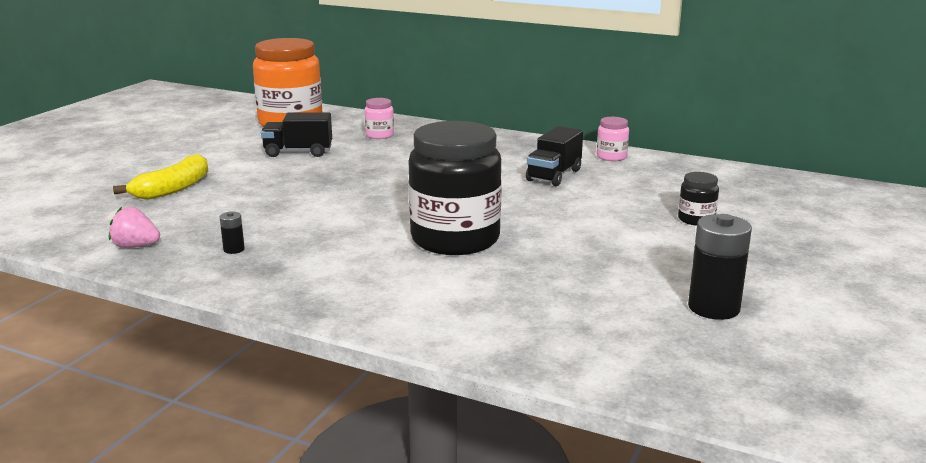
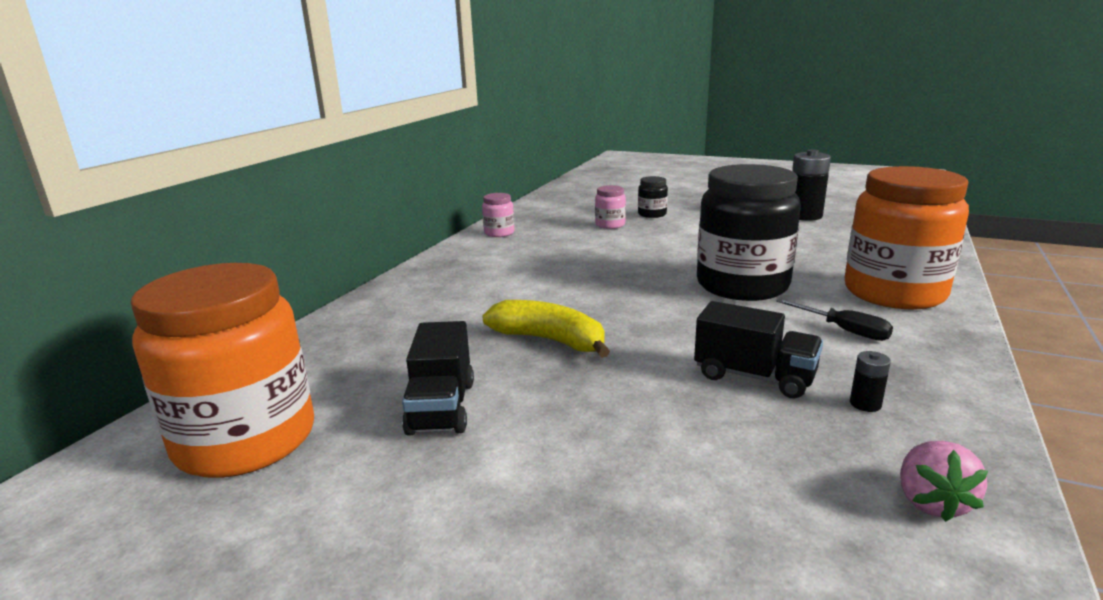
camera: 90 degrees left, 0 degrees up
(173, 189) = (650, 524): yellow banana -> yellow banana (550, 340)
(344, 264) = (843, 330): none -> black screwdriver
(379, 135) = (374, 346): pink jar -> pink jar (610, 225)
(418, 303) = (894, 293): none -> orange jar
(554, 175) = (554, 252): black truck -> black truck (754, 376)

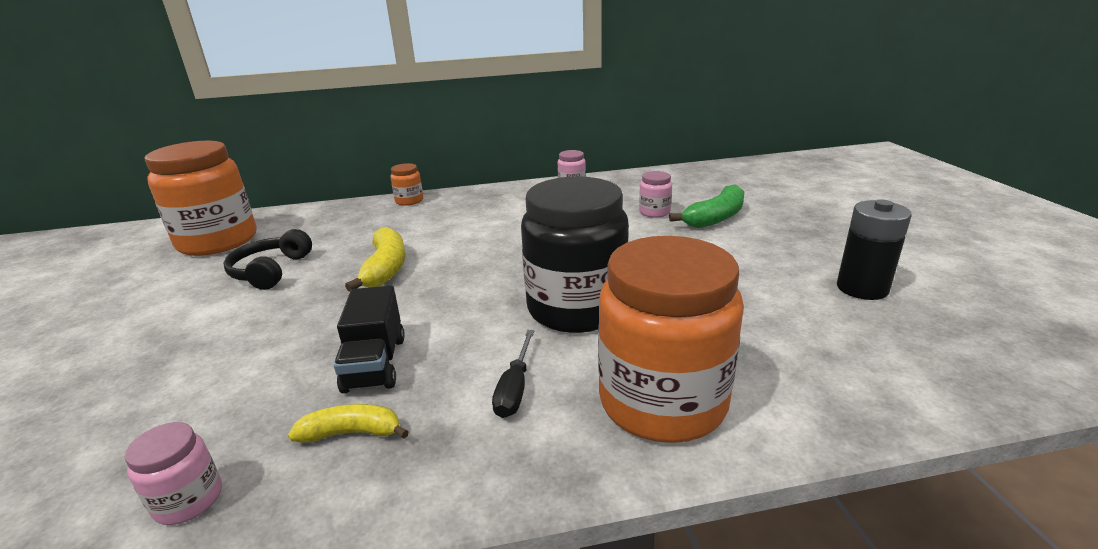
camera: 55 degrees right, 5 degrees up
(378, 298) = (409, 201): none -> orange jar
(441, 407) = (271, 271): black truck -> black headphones
(652, 214) = (715, 218): black jar -> green banana
(865, 404) = (352, 433): black battery -> yellow banana
(931, 502) = (188, 500): pink strawberry -> pink jar

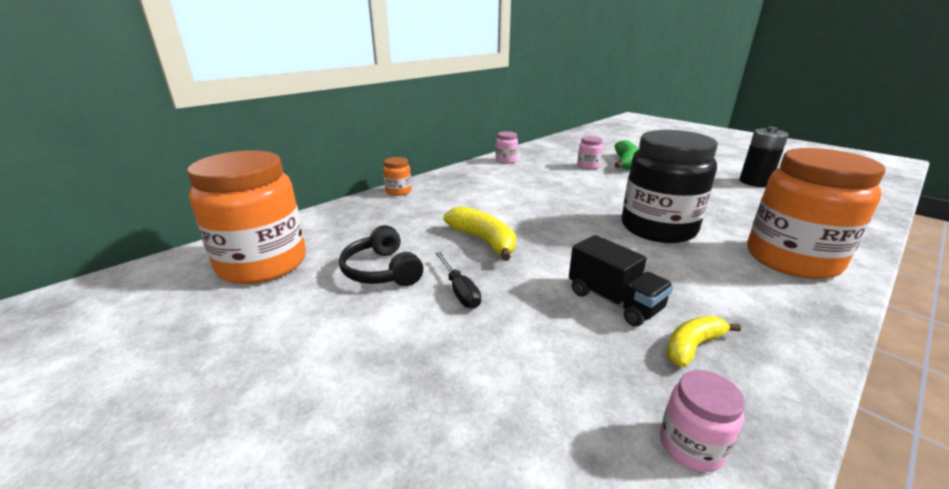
camera: 35 degrees left, 0 degrees up
(515, 388) = (719, 281): black screwdriver -> black screwdriver (459, 291)

